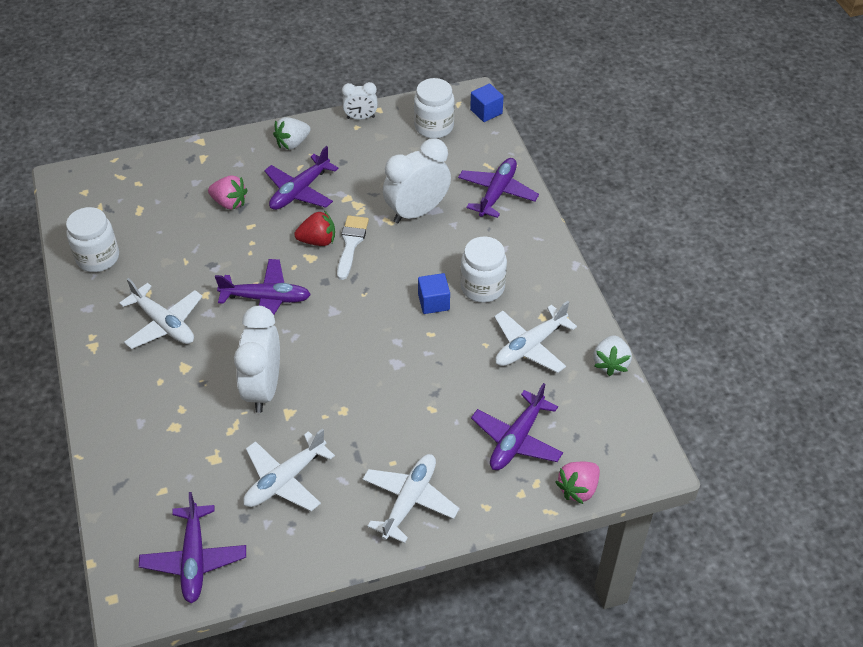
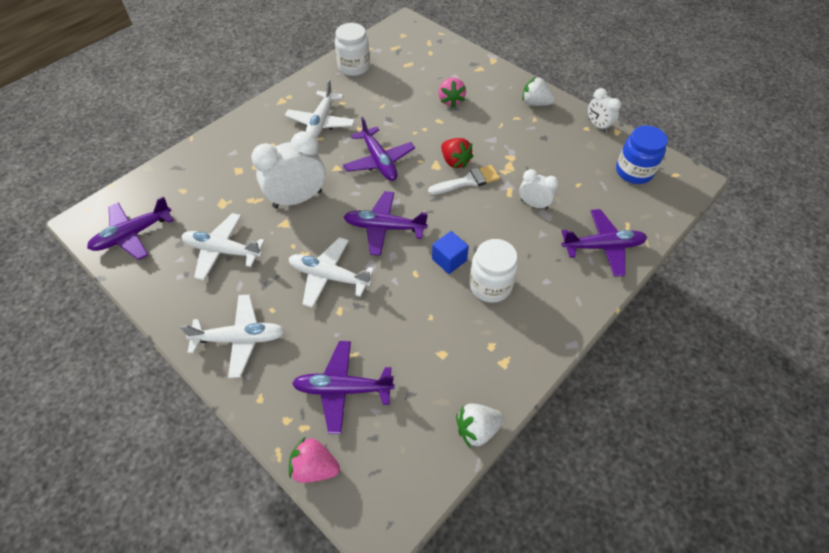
camera: 60 degrees right, 5 degrees up
(299, 191) = (493, 129): purple plane -> purple plane (384, 227)
(417, 212) = (534, 204): white clock -> white clock, size x0.55
(434, 127) = (634, 172): white jar -> blue jar
(486, 112) = (686, 196): blue cube -> none
(530, 346) = (451, 351): white plane -> white plane (329, 276)

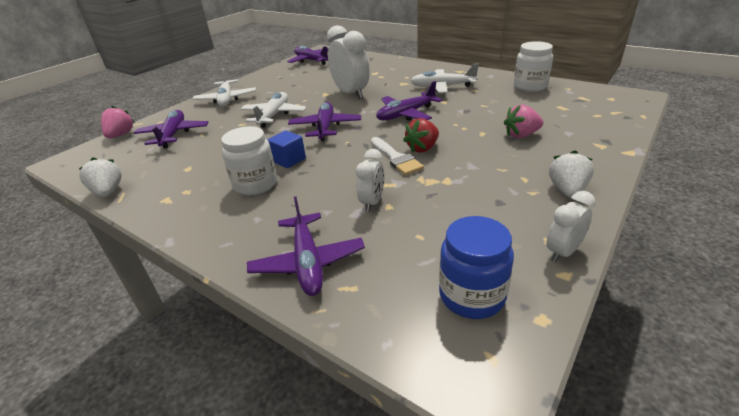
camera: 85 degrees right, 20 degrees down
(222, 251) = (299, 82): white plane -> none

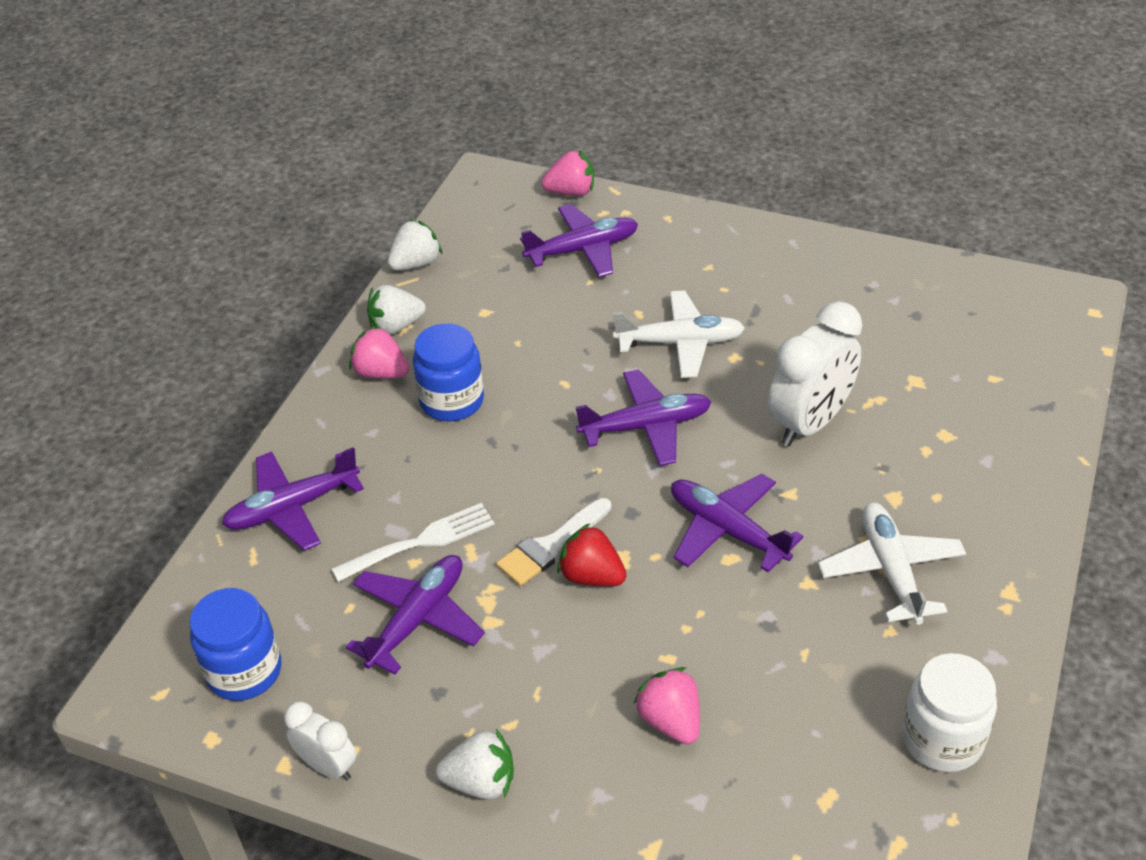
camera: 75 degrees right, 10 degrees up
(161, 203) = (396, 326): none -> white strawberry
(201, 212) = (381, 373): none -> pink strawberry
(226, 99) = (735, 253): white plane -> none
(255, 184) = (452, 401): white jar -> blue jar
(289, 160) = (525, 414): blue cube -> none
(311, 61) = (990, 304): purple plane -> purple plane (417, 619)
(372, 202) = (421, 542): white clock -> white fork

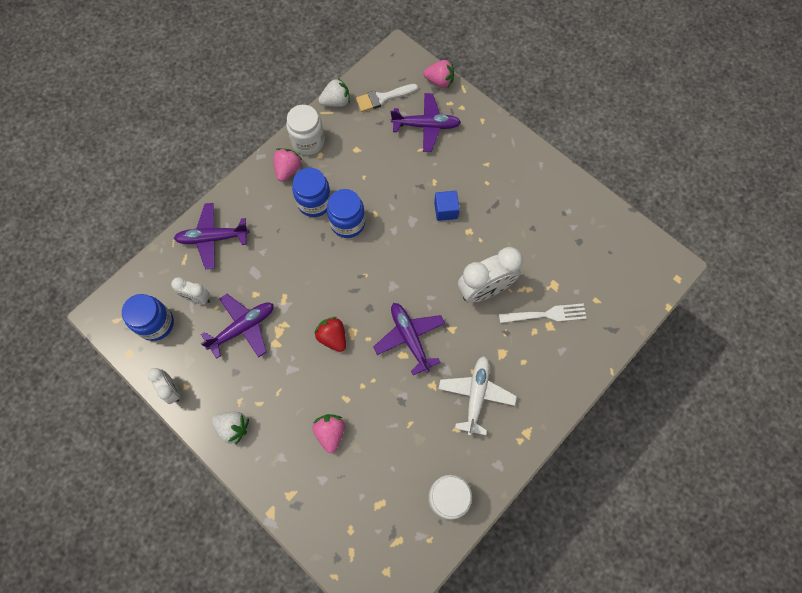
camera: 20 degrees right, 25 degrees up
(307, 604) = (197, 298): none -> white clock
(381, 373) = (288, 170): pink strawberry -> pink strawberry turned 60 degrees clockwise
(396, 326) = (308, 141): white strawberry -> white jar
(421, 542) = (263, 283): white fork -> white fork (546, 314)
(525, 410) = (347, 223): none -> blue jar
(551, 545) = (322, 311): white brush -> white brush (383, 98)
(646, 426) = (402, 258): purple plane -> none
(680, 343) = (446, 210): white plane -> blue cube

